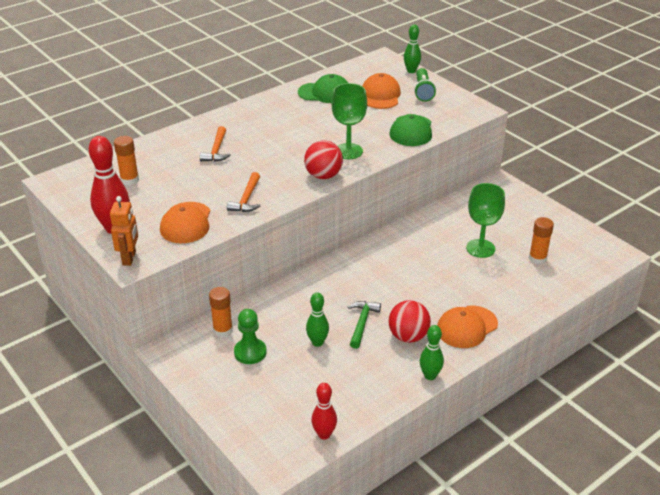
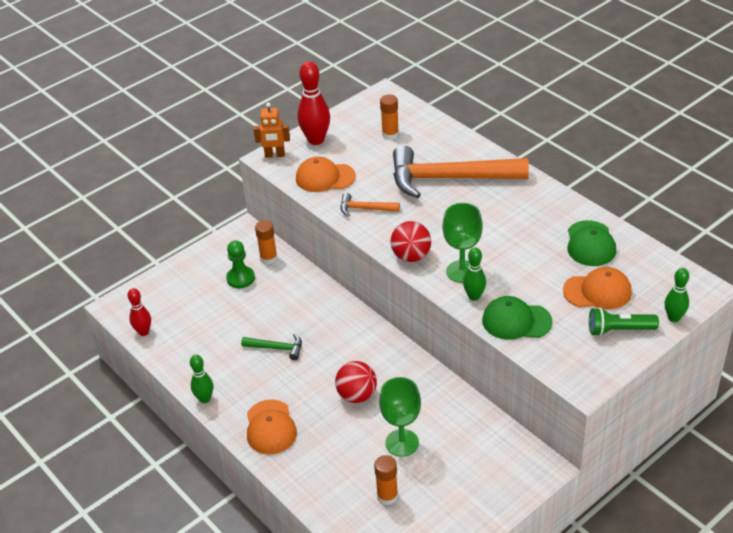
camera: 90 degrees right, 5 degrees up
(216, 150) = (448, 178): orange hammer -> orange hammer, size x2.32
(317, 342) = (251, 319): green bowling pin -> green bowling pin (474, 296)
(408, 336) = (258, 382): red ball -> red ball (357, 395)
(466, 327) = (270, 427): orange cap -> orange cap turned 150 degrees counterclockwise

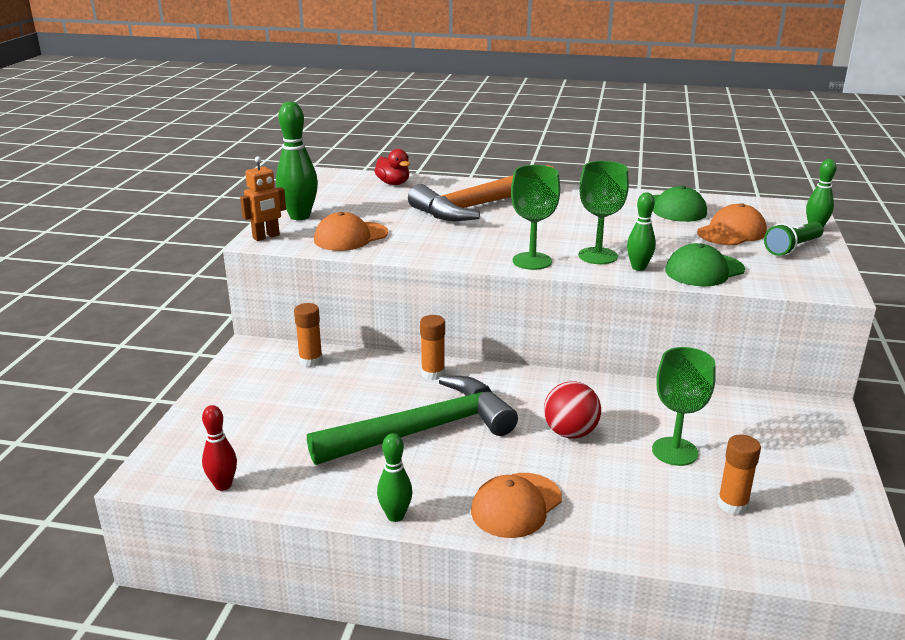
camera: 40 degrees left, 15 degrees down
(240, 278) = (297, 388): green pawn -> none
(270, 427) = (516, 505): orange cap -> orange cap turned 90 degrees clockwise
(277, 348) = (424, 430): green hammer -> green hammer, size x2.32
(316, 140) = (299, 216): red bowling pin -> green bowling pin
(365, 209) = (429, 245): orange hammer -> none
(390, 134) = (376, 195): orange glue stick -> orange glue stick (433, 373)
(411, 256) = (532, 261): red ball -> green goblet
(418, 124) = (393, 183): none -> red duck

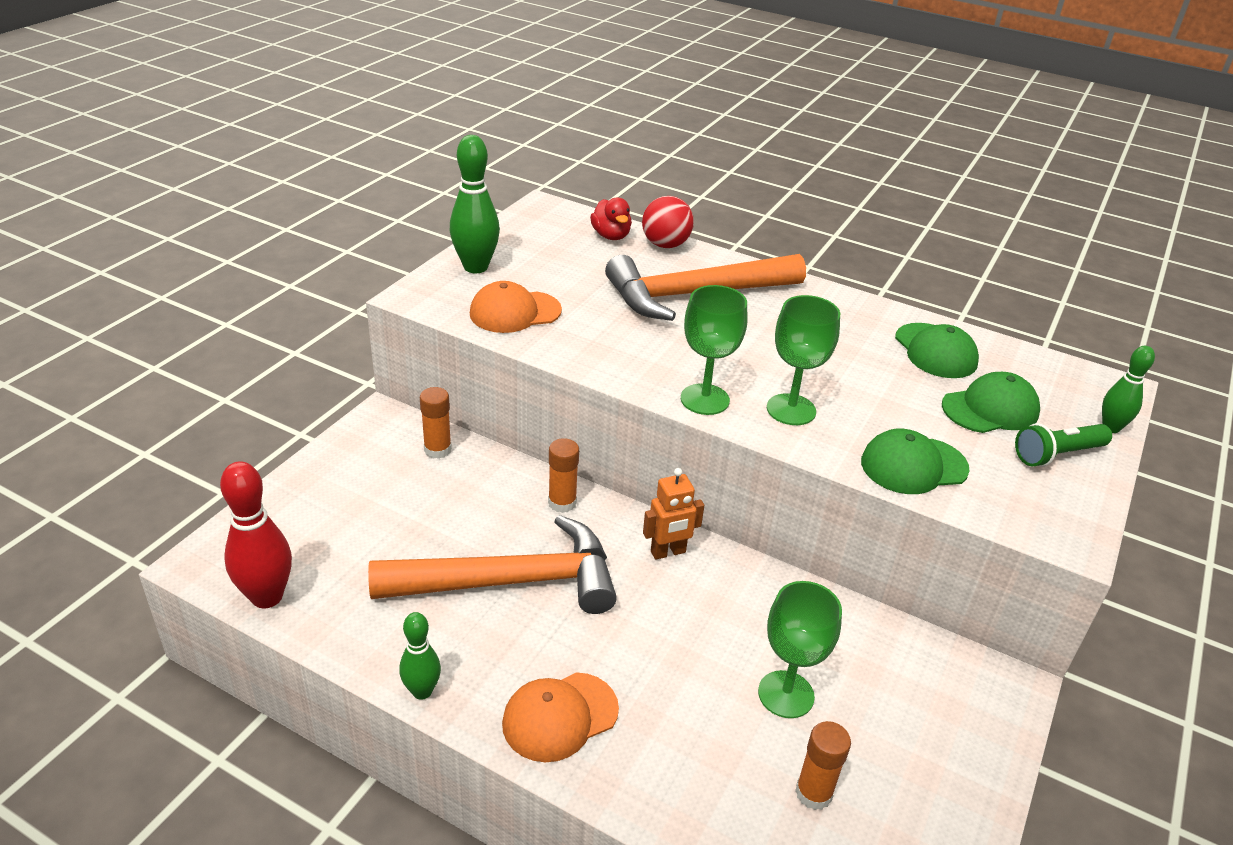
camera: 15 degrees right, 10 degrees up
(223, 485) = (267, 597): red bowling pin -> red bowling pin, size x1.66
(266, 237) = (422, 291): orange robot -> orange robot (668, 552)
(424, 430) = (511, 581): green hammer -> orange hammer
(570, 433) = (675, 632): red ball -> red ball (665, 245)
(638, 267) = (831, 441): green bowling pin -> none
(731, 232) = (990, 409): orange cap -> green cap

